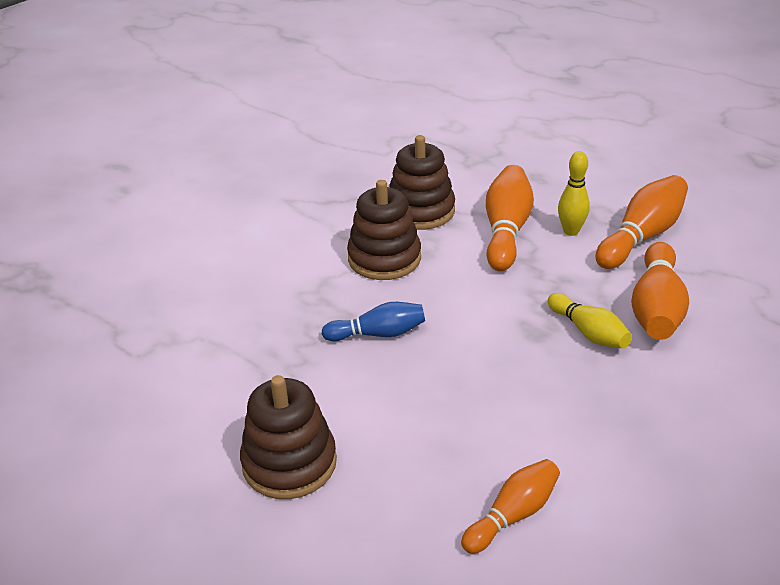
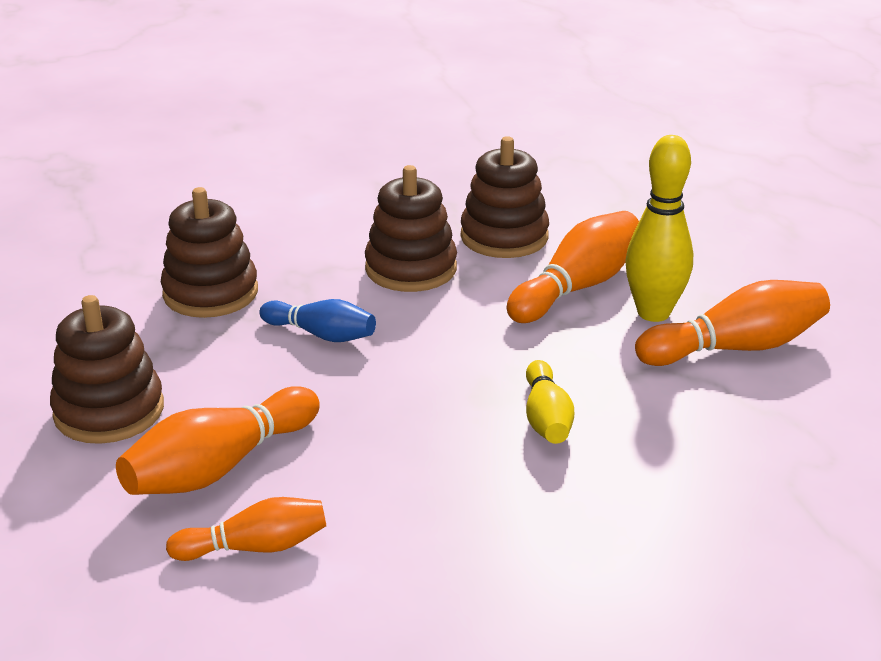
camera: 30 degrees right, 5 degrees down
(259, 334) = (210, 293): none -> brown stacking toy
(571, 231) = (653, 313): yellow bowling pin -> yellow bowling pin, size x1.57
(656, 308) = (658, 425): orange bowling pin -> orange bowling pin (220, 467)

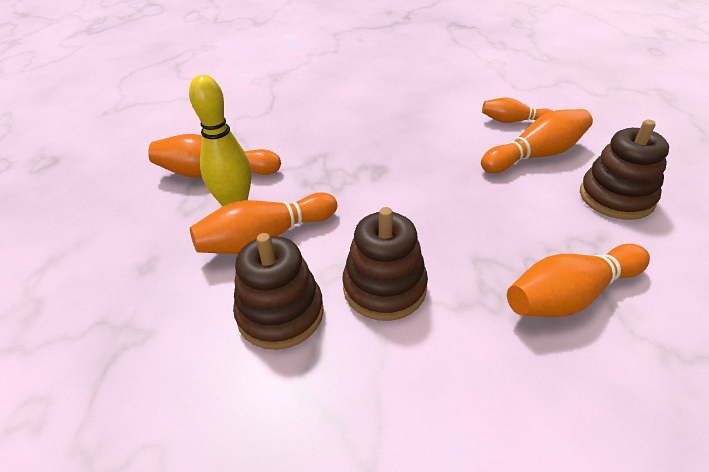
camera: 160 degrees left, 10 degrees up
(210, 293) = (570, 295): brown stacking toy -> orange bowling pin
(321, 334) = (473, 231): blue bowling pin -> none
(546, 418) = (353, 152): yellow bowling pin -> none

